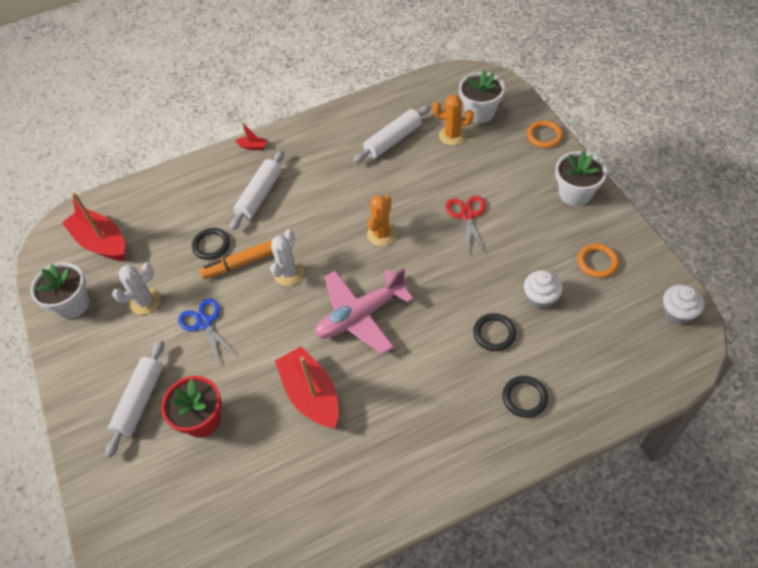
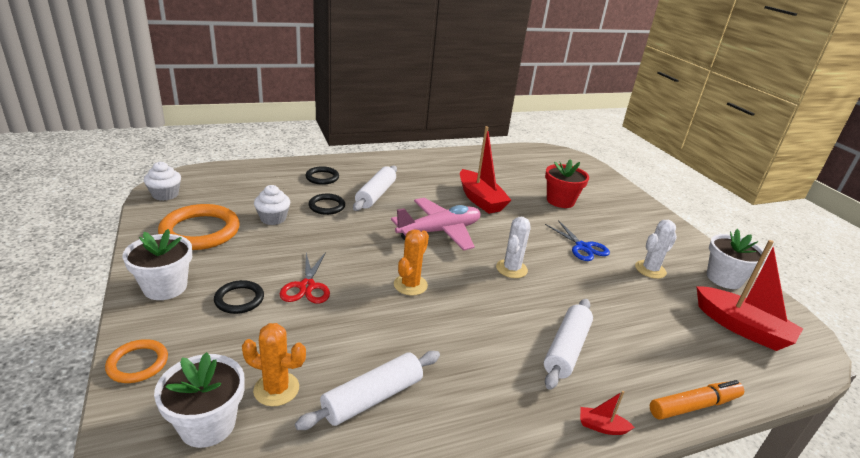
camera: 175 degrees right, 25 degrees down
(140, 401) = (613, 215): white rolling pin -> white rolling pin (376, 195)
(211, 245) = (606, 305): black ring -> black ring (239, 299)
(239, 264) = (566, 283): orange marker -> orange marker (694, 406)
(597, 262) = (200, 231): orange ring -> orange ring, size x1.86

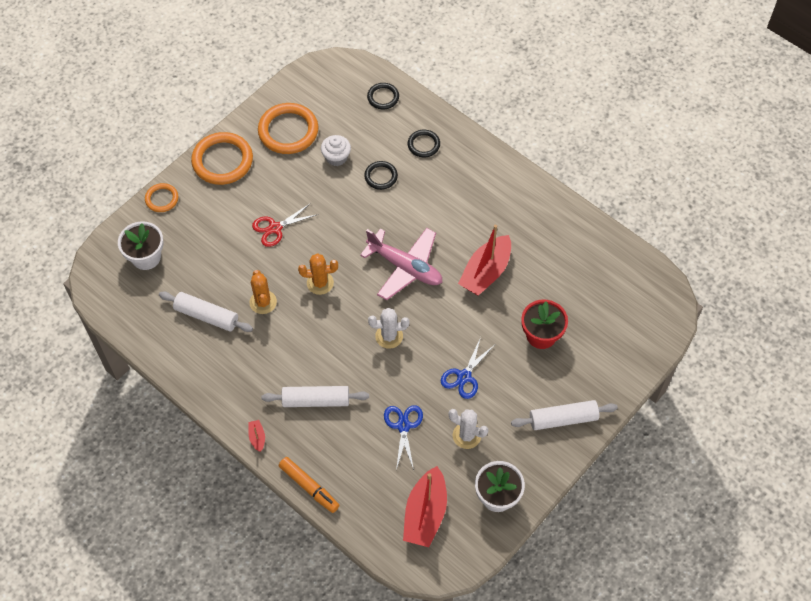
camera: 65 degrees right, 30 degrees up
(165, 195) = (314, 76): white cupcake -> none
(165, 287) = (222, 161): white flower pot -> orange ring
(239, 299) = (238, 203): black ring -> black ring (383, 97)
(276, 389) = (184, 269): orange cactus -> orange cactus (263, 302)
(376, 195) = (427, 196): white rolling pin -> white rolling pin (563, 419)
(626, 301) = (403, 426): none -> blue scissors

